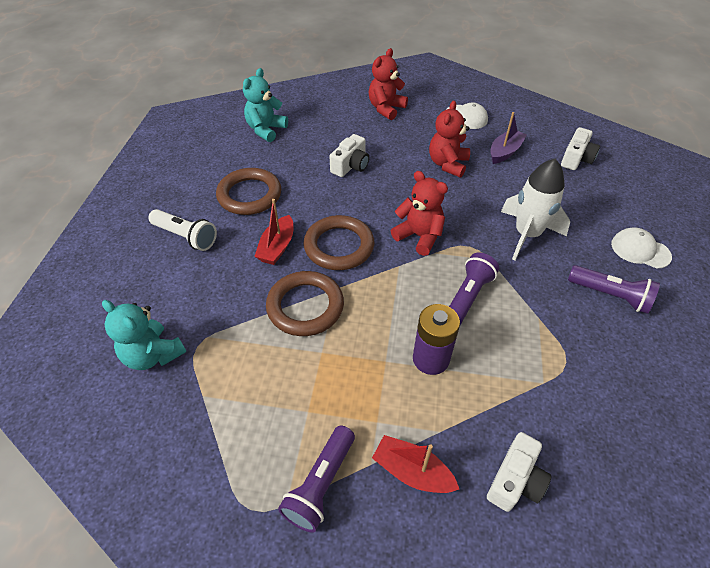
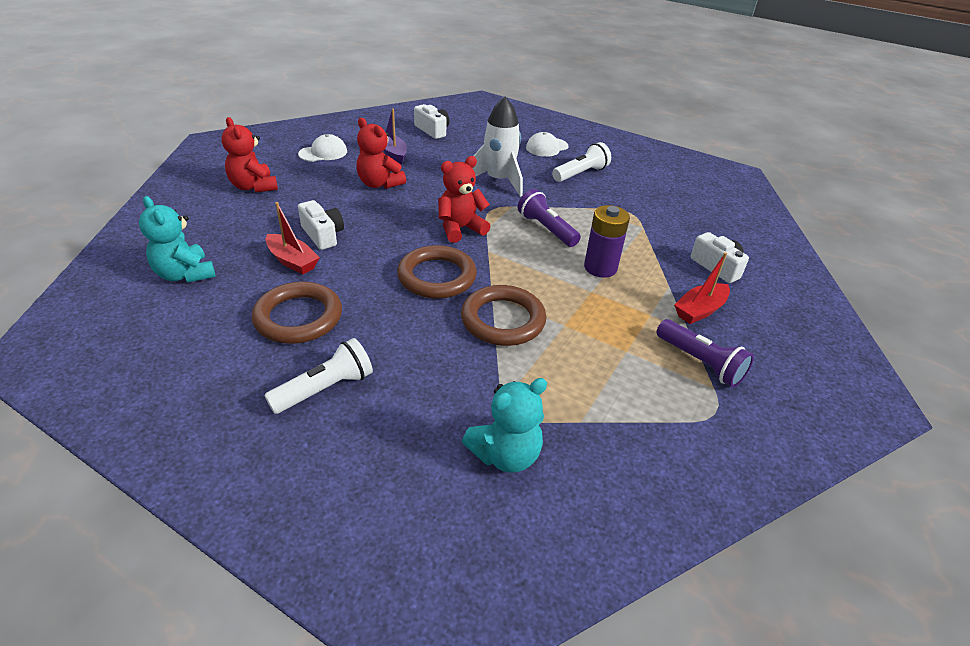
camera: 70 degrees left, 10 degrees down
(277, 247) = (405, 318): red boat -> red boat (292, 261)
(610, 295) = (581, 173): purple flashlight -> white flashlight

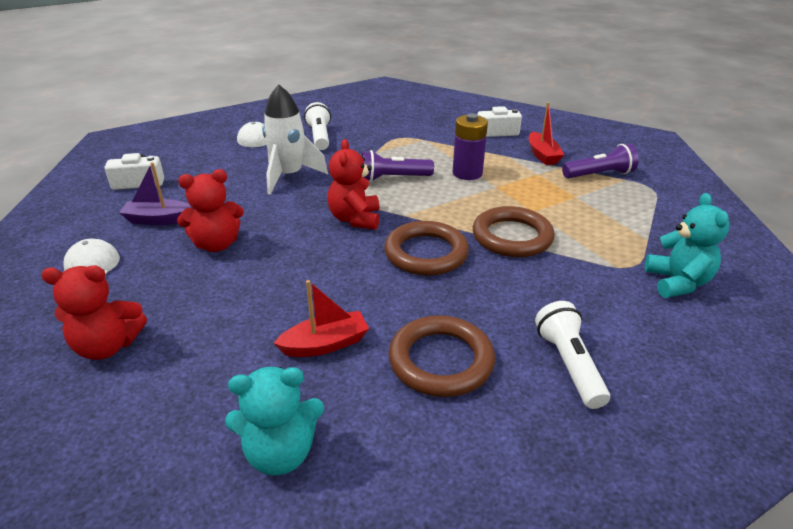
camera: 60 degrees left, 5 degrees down
(323, 235) = (288, 309): white camera -> none

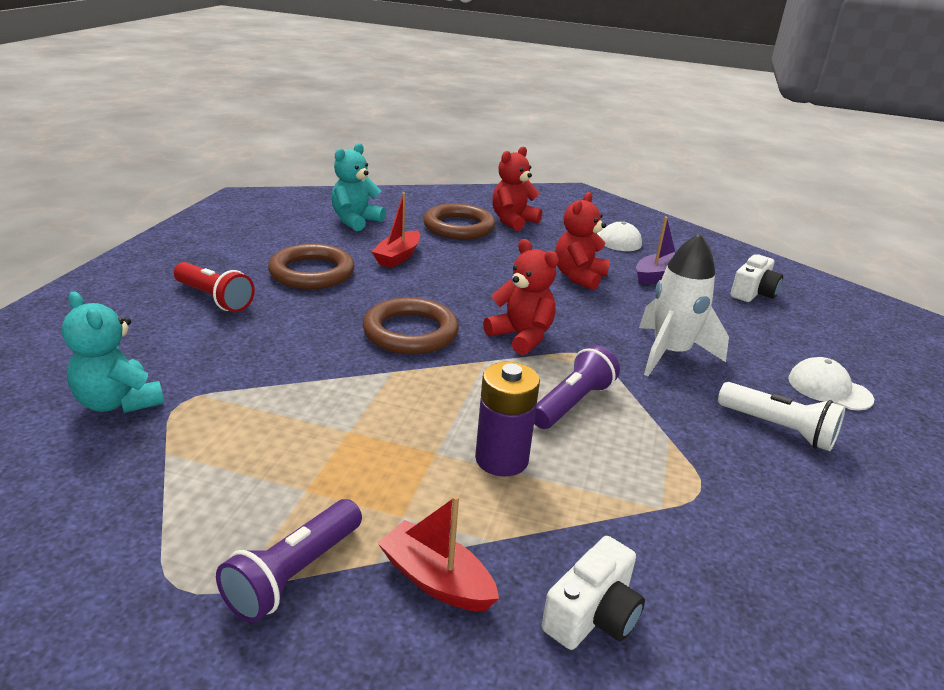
camera: 135 degrees right, 5 degrees down
(512, 237) = (344, 383): brown ring -> brown ring (458, 227)
(568, 364) = (214, 299): white flashlight -> red flashlight

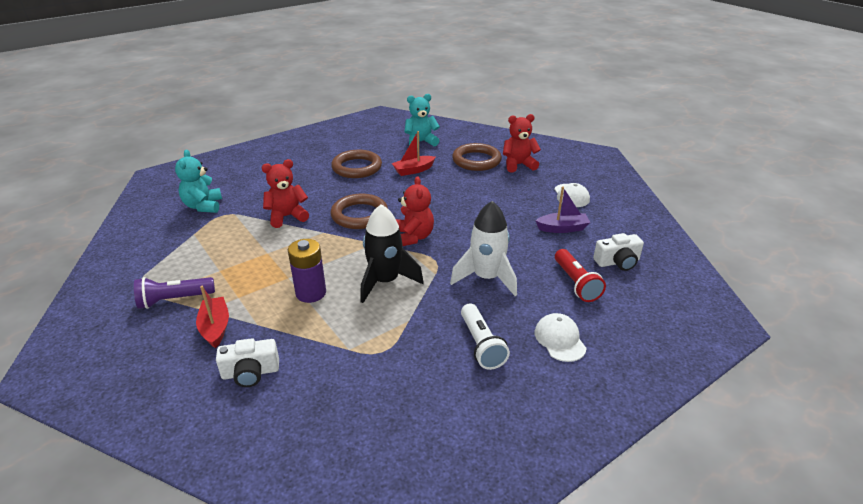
camera: 40 degrees right, 5 degrees up
(214, 299) = (296, 169): red flashlight -> red flashlight (576, 283)
(572, 403) = (385, 282): purple flashlight -> black rocket
(579, 277) = (504, 213): red teddy bear -> red teddy bear (287, 217)

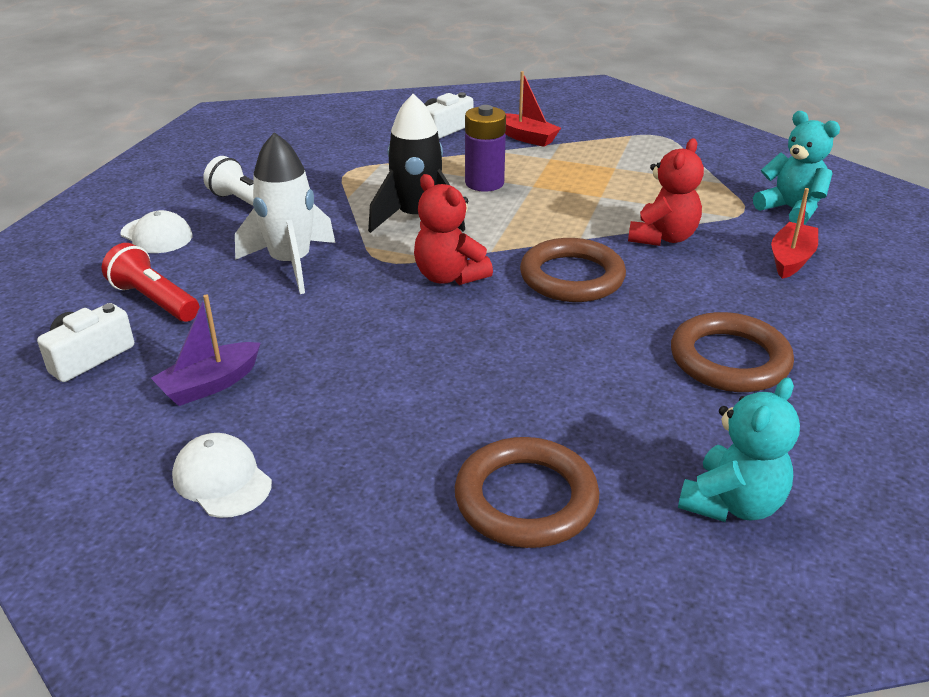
camera: 145 degrees right, 0 degrees up
(174, 300) = (603, 139): purple flashlight -> none
(413, 170) = (620, 401): red boat -> red boat (791, 259)
(518, 165) = (410, 533): red teddy bear -> none

